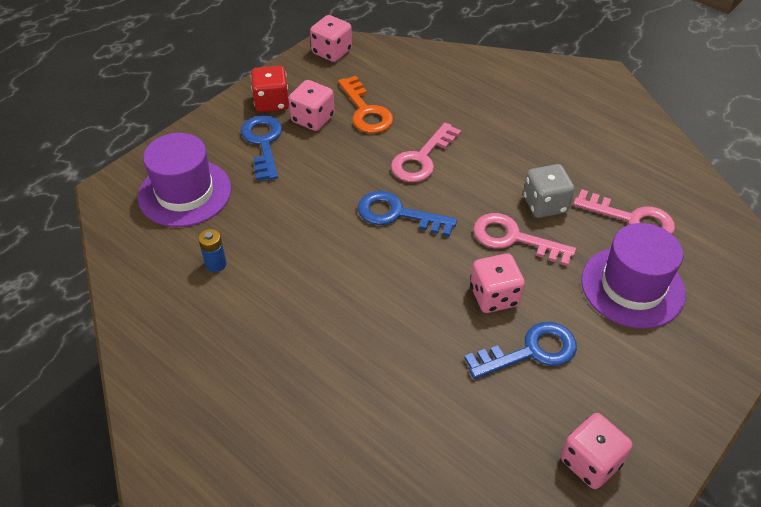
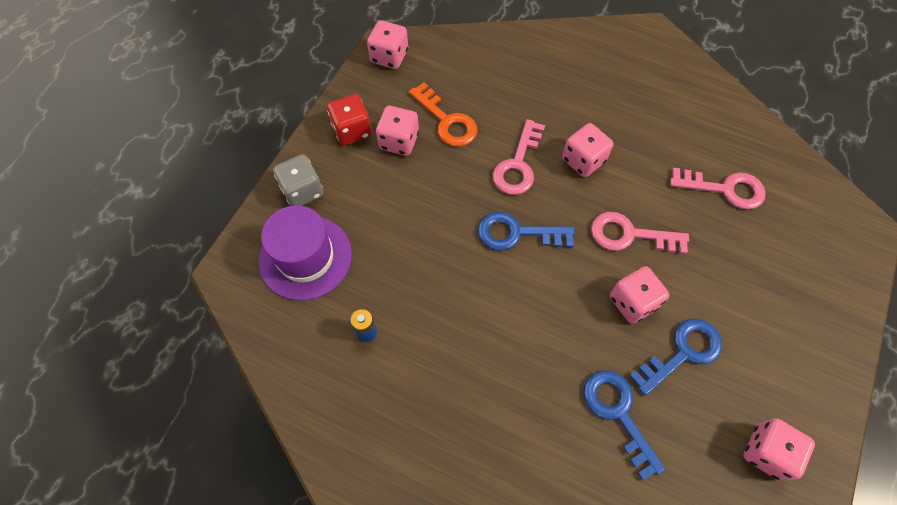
camera: 15 degrees left, 15 degrees up
(263, 143) = (361, 181): blue key -> blue key (618, 414)
(490, 167) = (583, 160): none -> pink dice
(545, 204) = (645, 190): grey dice -> grey dice (302, 191)
(632, 287) = (746, 261): purple hat -> none

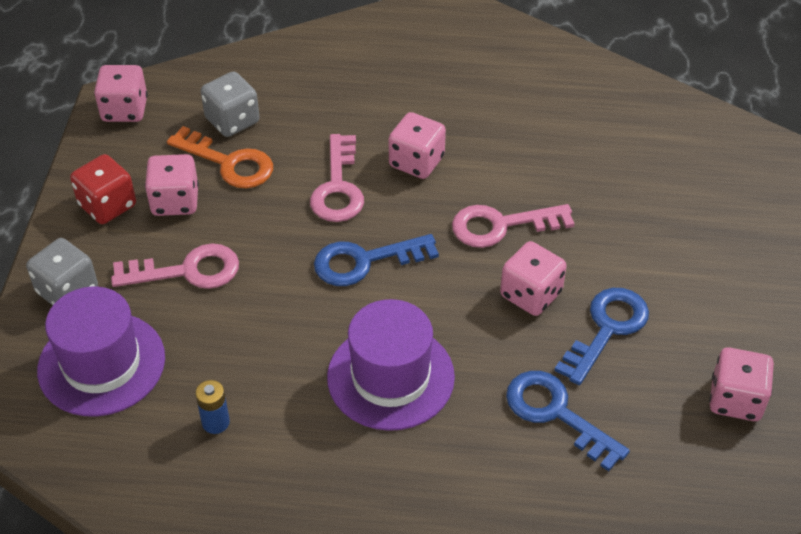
camera: 20 degrees left, 15 degrees down
(461, 87) = (232, 120): none -> grey dice
(503, 338) = (390, 377): none -> purple hat
(724, 189) = (593, 148): pink key -> pink key (187, 271)

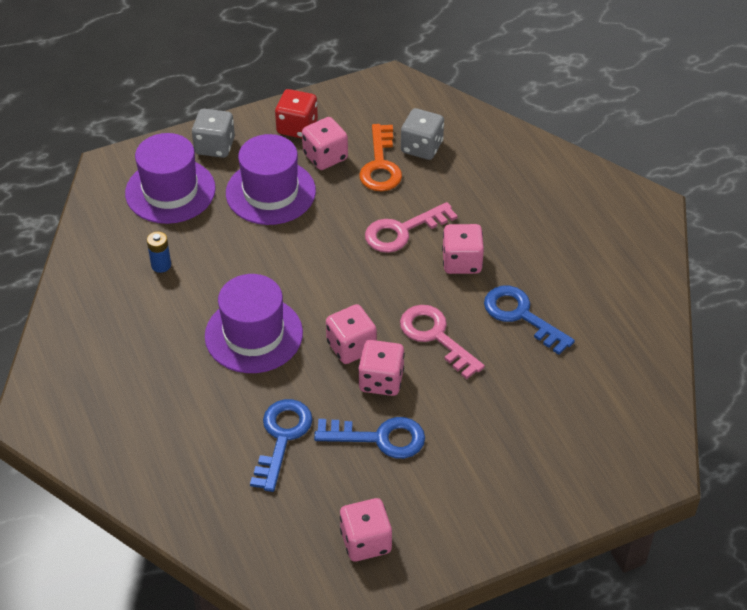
camera: 60 degrees right, 0 degrees up
(125, 110) = (387, 91): pink dice -> pink dice (351, 347)
(187, 271) = (270, 192): pink key -> purple hat
(365, 261) = (345, 276): blue key -> blue key (521, 316)

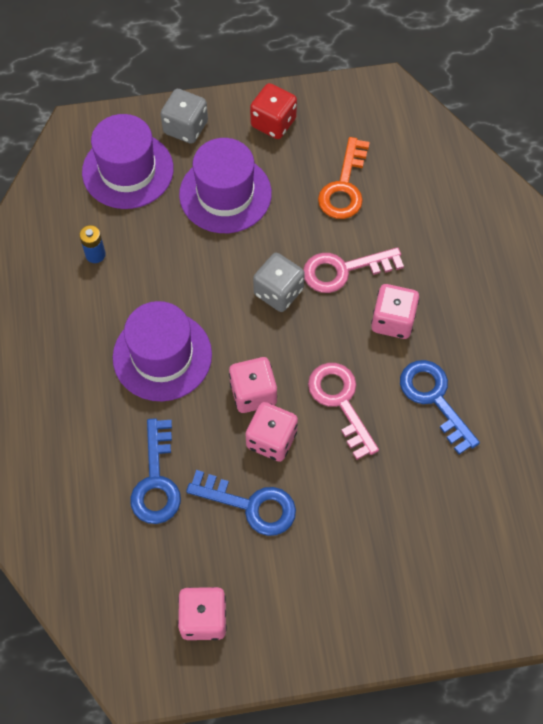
camera: 15 degrees right, 15 degrees up
(282, 438) = (156, 480): blue key -> blue key turned 150 degrees clockwise
(325, 156) = (291, 164): pink dice -> none
(421, 147) = (392, 174): grey dice -> grey dice (278, 292)

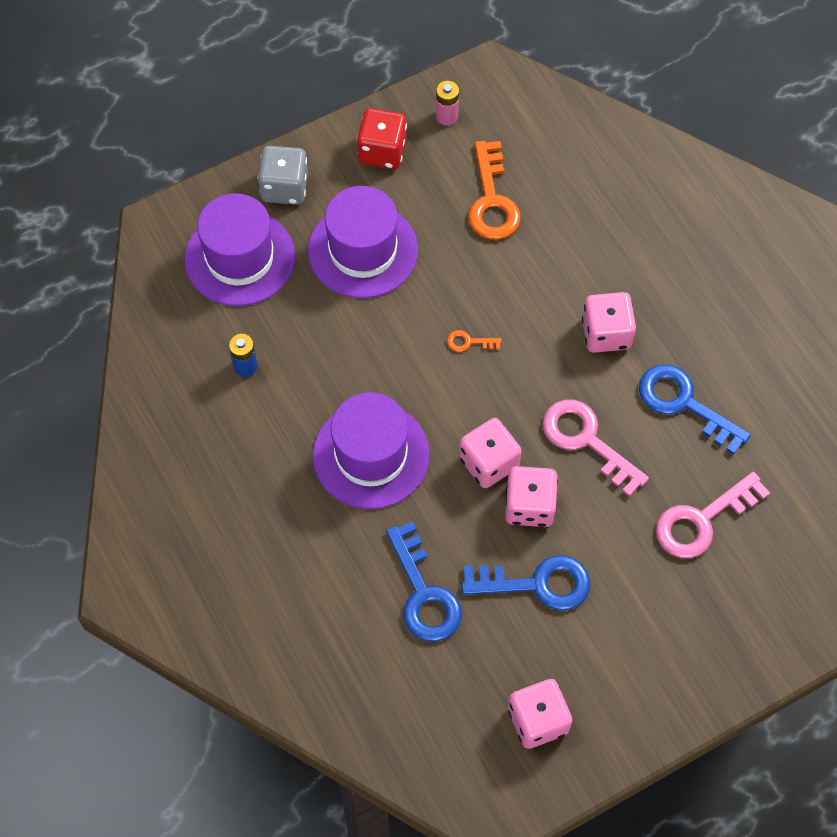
camera: 20 degrees left, 0 degrees up
(278, 292) = (469, 342): grey dice -> orange key
(336, 111) = (446, 116): none -> pink battery
(344, 270) = (530, 294): pink key -> pink key (702, 520)

